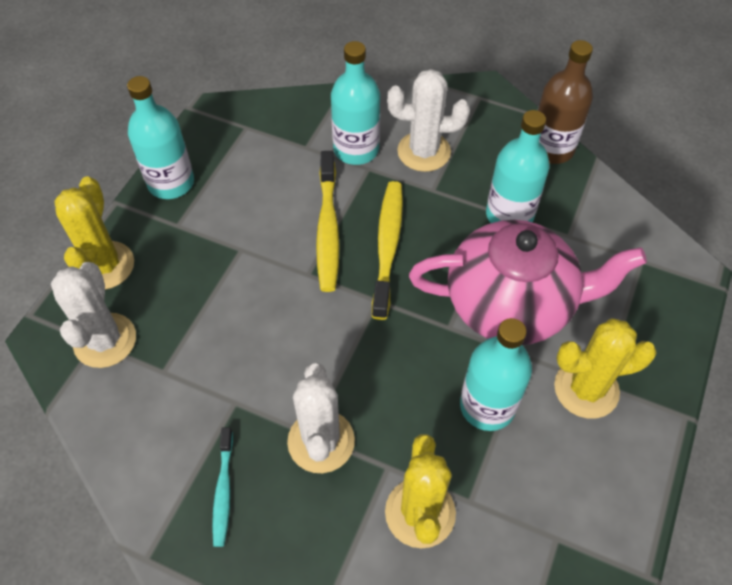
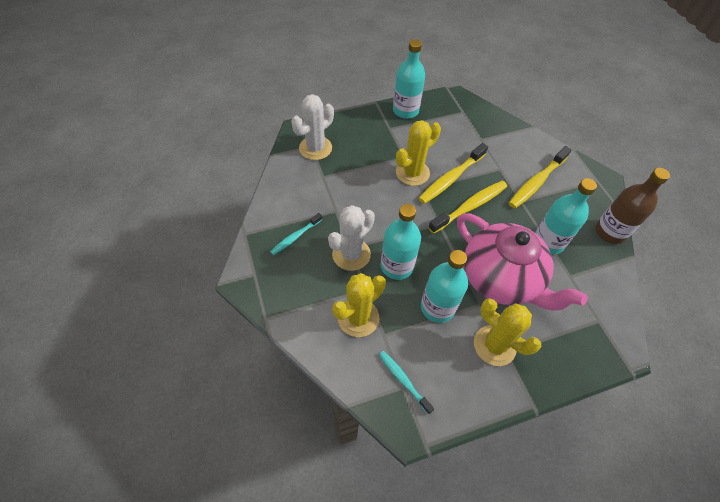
camera: 45 degrees right, 0 degrees up
(105, 266) = (345, 122): yellow cactus -> yellow cactus (412, 173)
(356, 149) = (503, 157): turquoise bottle -> turquoise bottle (396, 266)
(424, 152) = (536, 182): white cactus -> yellow toothbrush
(548, 531) = (403, 380): none -> turquoise toothbrush

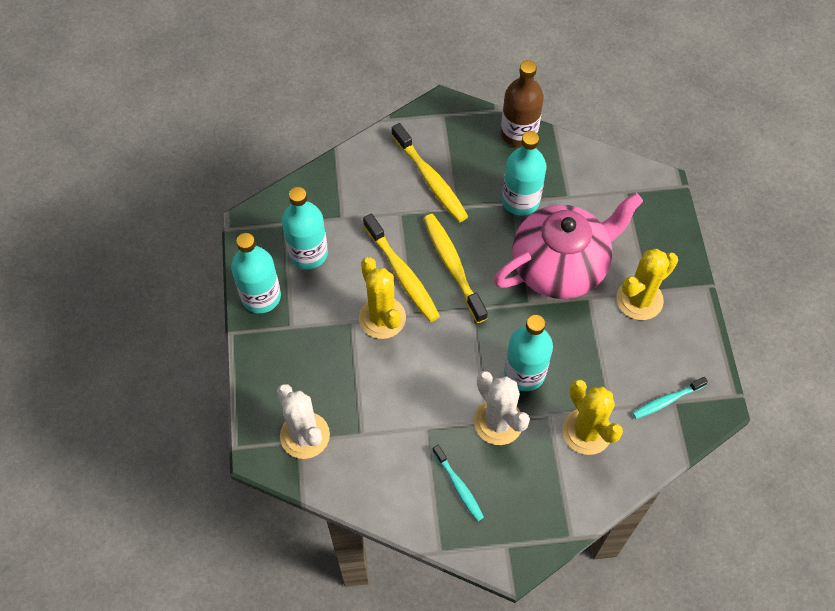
camera: 75 degrees left, 5 degrees up
(437, 307) = (586, 343): turquoise bottle -> turquoise bottle (308, 253)

